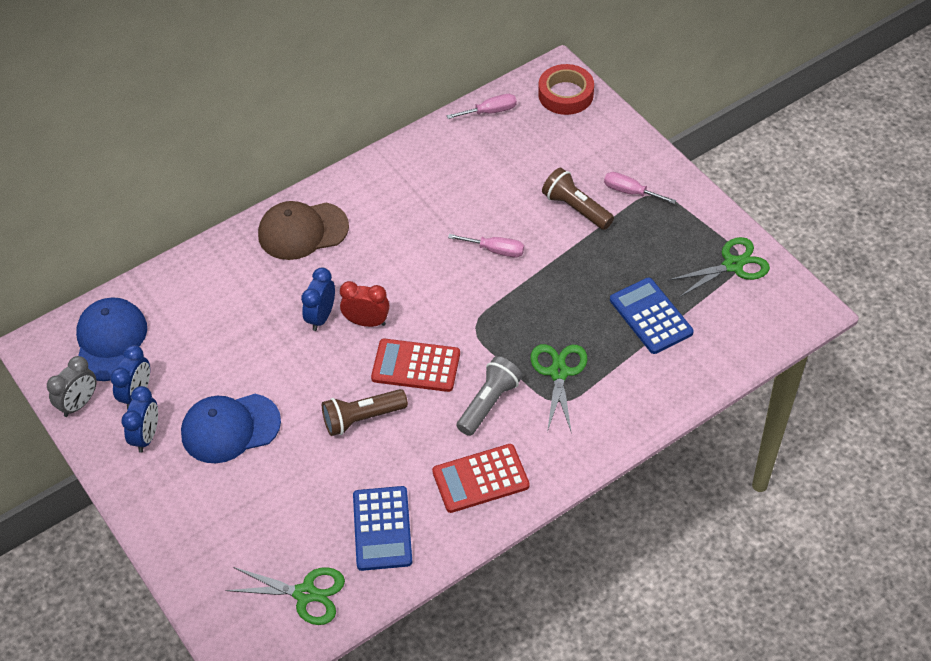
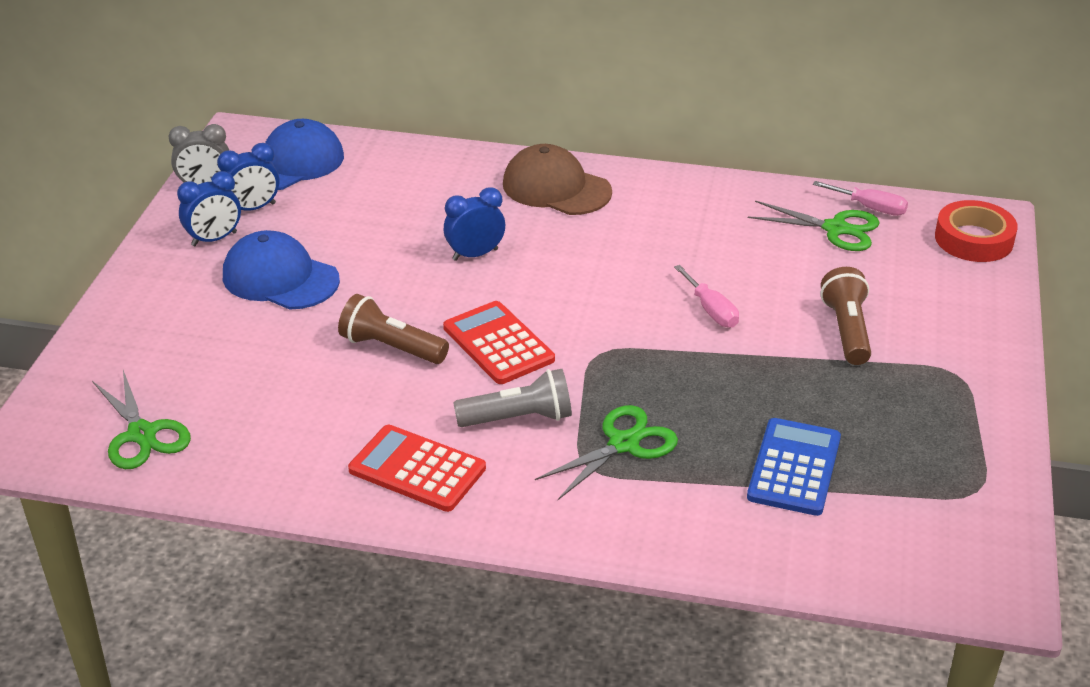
camera: 45 degrees right, 15 degrees down
(366, 322) = (507, 283): red clock -> none
(382, 528) = (275, 438): blue calculator -> none
(630, 192) = (929, 354): pink screwdriver -> none
(733, 265) = (960, 489): green scissors -> green scissors (835, 229)

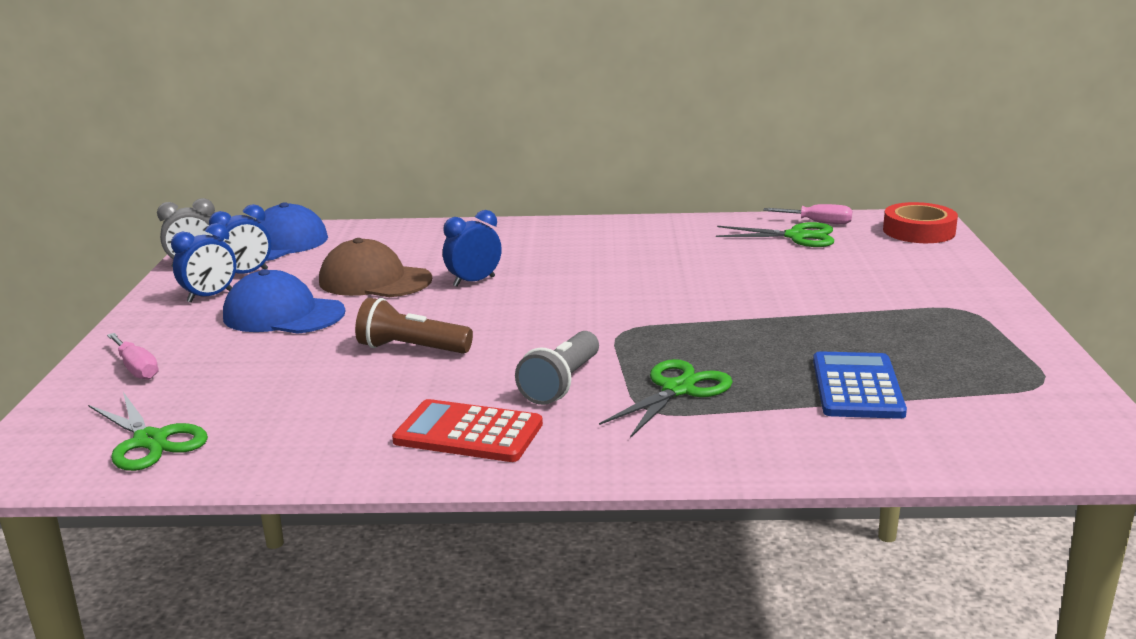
camera: 10 degrees left, 15 degrees down
(498, 344) = (519, 335): red calculator -> none
(518, 418) = (561, 383): grey flashlight -> grey flashlight turned 135 degrees clockwise
(556, 188) = (534, 236): brown cap -> brown cap (374, 280)
(711, 310) = (714, 293): pink screwdriver -> pink screwdriver (136, 368)
(847, 330) = (846, 293): brown flashlight -> none

